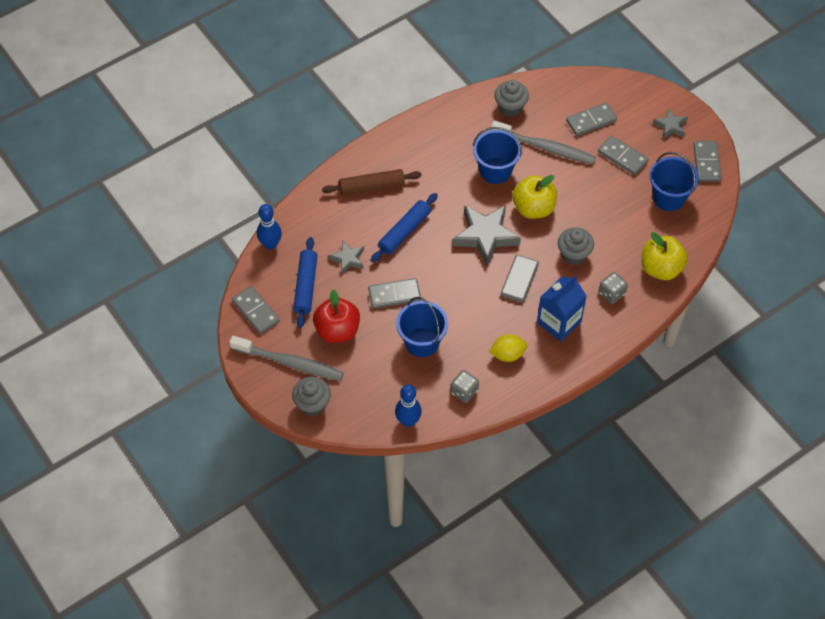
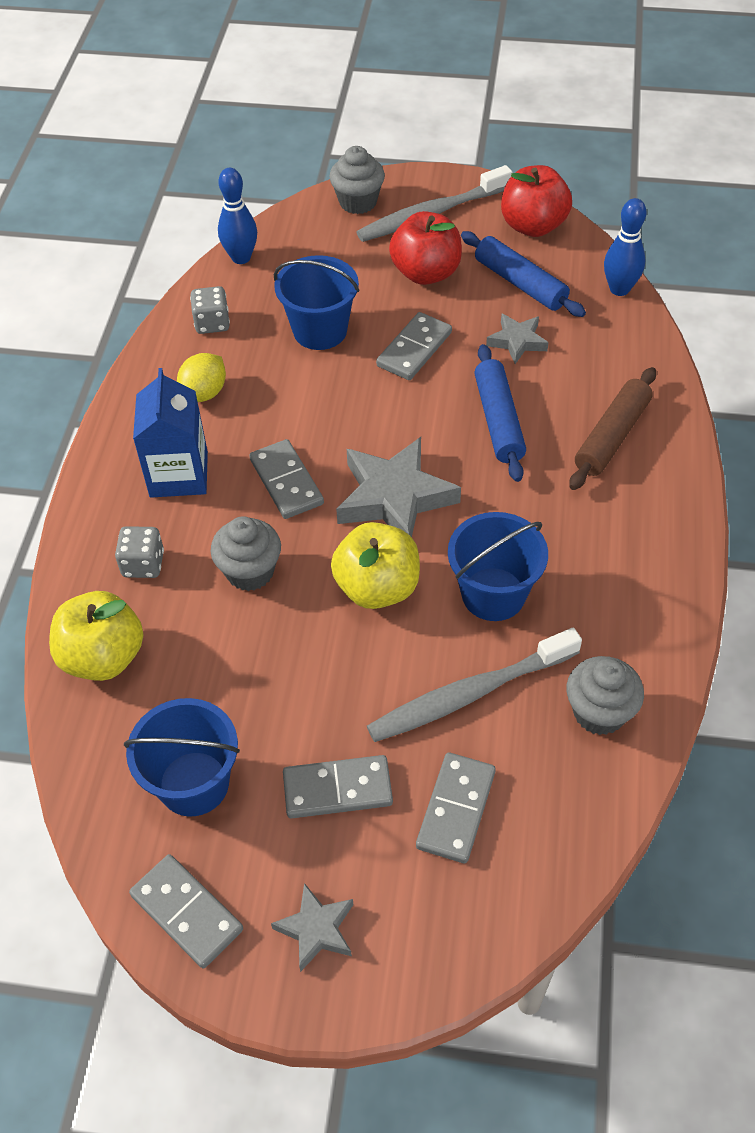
camera: 135 degrees right, 5 degrees down
(255, 311) = (533, 226): grey domino -> red apple

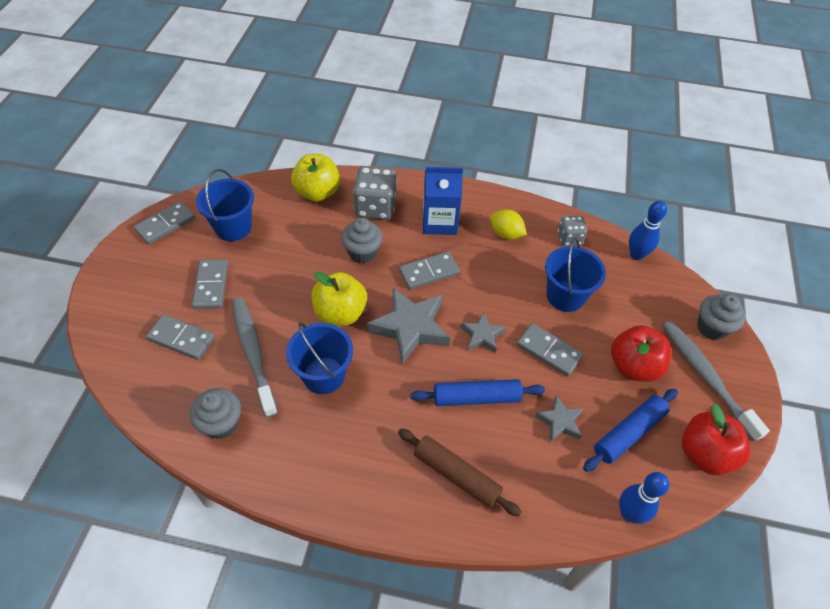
camera: 90 degrees right, 0 degrees up
(143, 564) = (375, 207): grey dice -> grey dice, size x1.74
(316, 929) = (137, 273): grey star -> grey star (482, 335)

